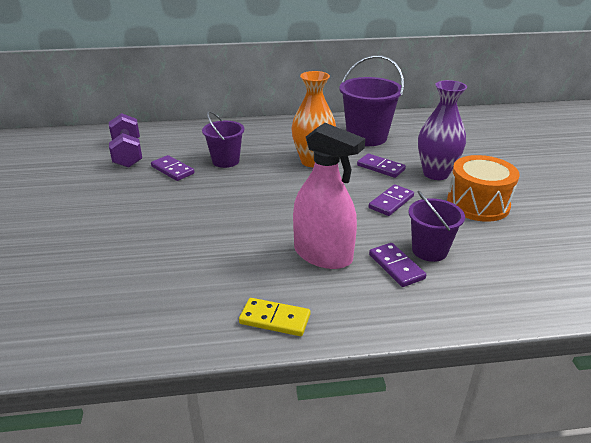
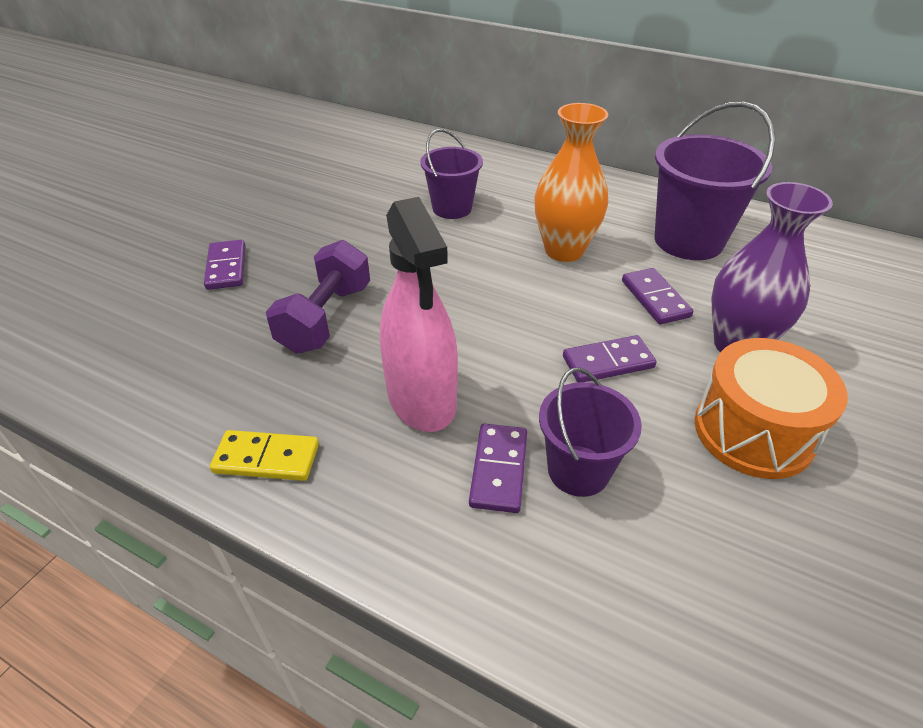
camera: 35 degrees right, 10 degrees up
(128, 154) = (355, 159): purple dumbbell -> purple dumbbell (326, 318)
(172, 170) = (379, 198): purple domino -> purple domino (226, 267)
(275, 319) = (267, 458): yellow domino -> yellow domino turned 45 degrees counterclockwise

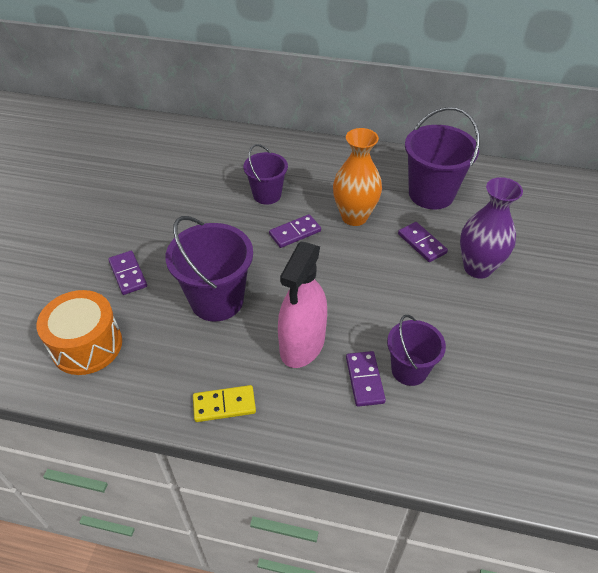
camera: 15 degrees left, 5 degrees up
(326, 318) = (217, 300): purple dumbbell -> purple bucket
(421, 398) = (302, 344): pink spray bottle -> pink spray bottle turned 60 degrees clockwise
(608, 362) = (406, 295): purple domino -> purple domino (295, 233)
(753, 431) = (498, 323): orange drum -> orange drum (87, 345)

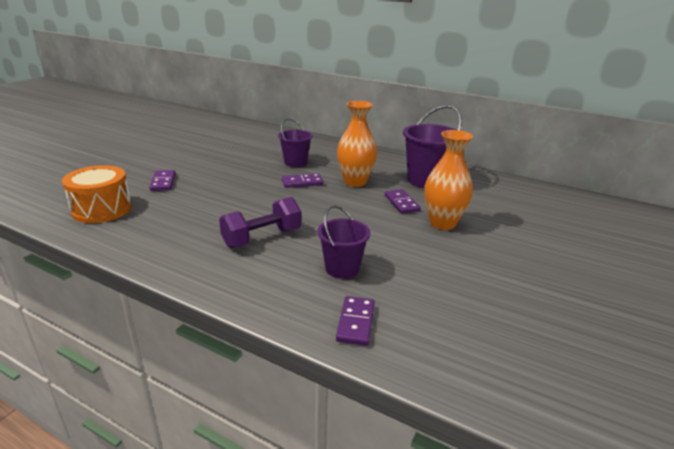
camera: 15 degrees right, 20 degrees down
(217, 300) = (215, 204): purple bucket -> none
(224, 405) = (172, 258): yellow domino -> none
(302, 344) = (262, 238): pink spray bottle -> purple dumbbell
(365, 380) = (298, 267): purple domino -> purple domino (356, 322)
(477, 268) = (442, 223): purple vase -> orange vase

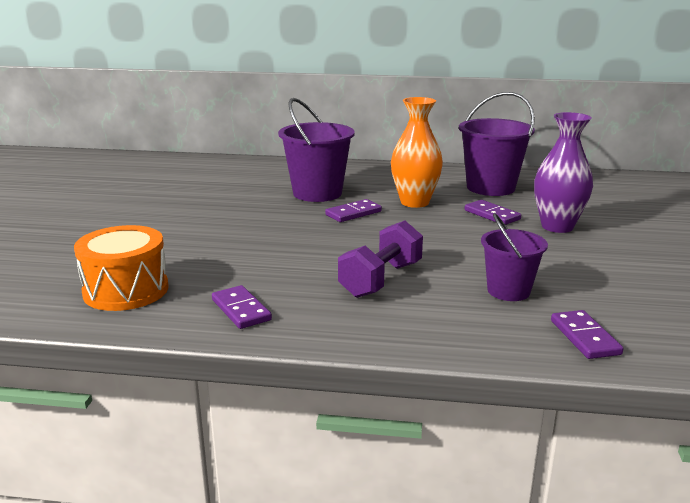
camera: 20 degrees left, 5 degrees down
(163, 182) = (170, 244): purple domino -> purple domino (241, 310)
(295, 162) = (317, 193): purple bucket -> purple bucket, size x1.60
(442, 223) = (557, 226): orange vase -> purple vase

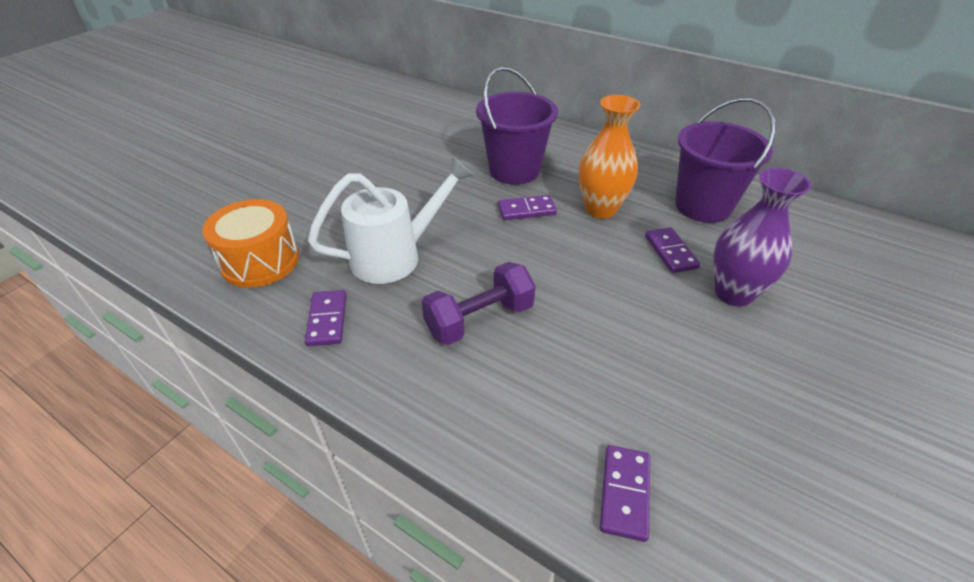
camera: 25 degrees right, 20 degrees up
(263, 260) = (395, 256): none -> white watering can
(508, 291) = (596, 383): purple bucket -> none

